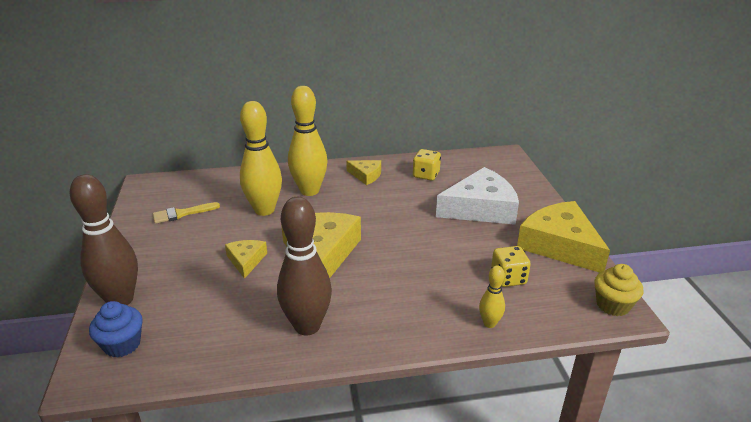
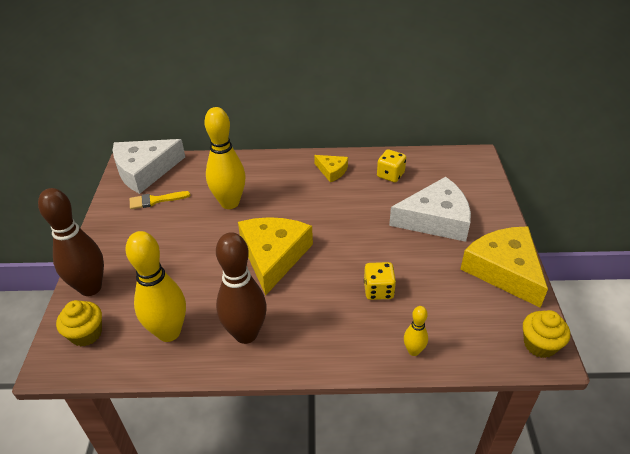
camera: 10 degrees right, 10 degrees up
(122, 344) = (86, 334): blue cupcake -> yellow cupcake
(165, 188) = (145, 171): none -> white cheese
(246, 261) = (204, 258): yellow cheese -> none
(309, 191) = (275, 184): yellow bowling pin -> yellow bowling pin (169, 332)
(508, 278) = (443, 303): yellow dice -> yellow dice (378, 290)

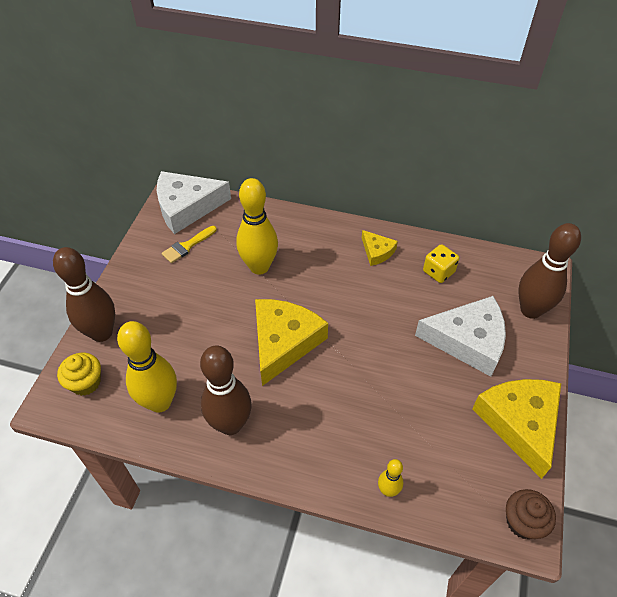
camera: 15 degrees right, 10 degrees up
(155, 200) = (187, 246): yellow brush -> yellow brush turned 45 degrees counterclockwise
(378, 290) = (376, 411): yellow dice -> none
(477, 186) = (530, 310): none -> brown bowling pin
(539, 345) = (523, 522): yellow cupcake -> brown cupcake

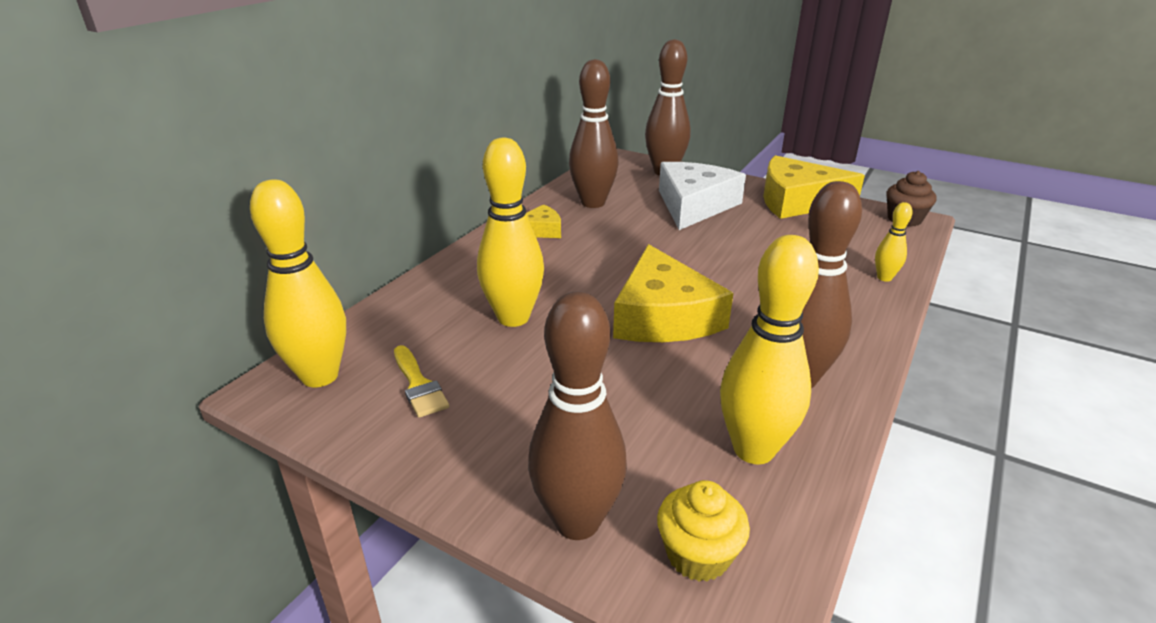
camera: 75 degrees left, 20 degrees down
(187, 207) = (320, 376): white cheese -> yellow bowling pin
(283, 342) = (663, 315): yellow cheese -> yellow cheese turned 135 degrees counterclockwise
(438, 272) = (593, 203): yellow dice -> brown bowling pin

